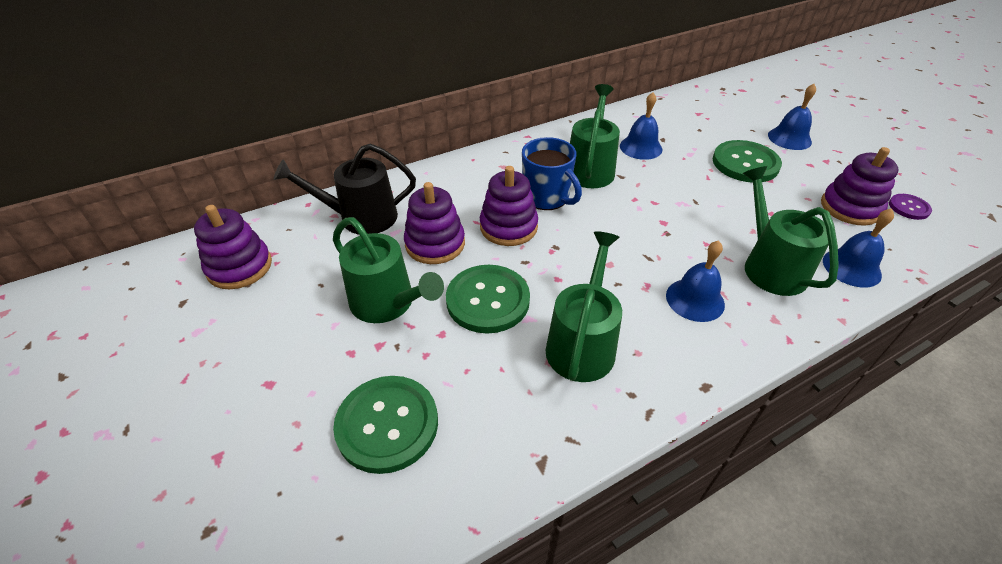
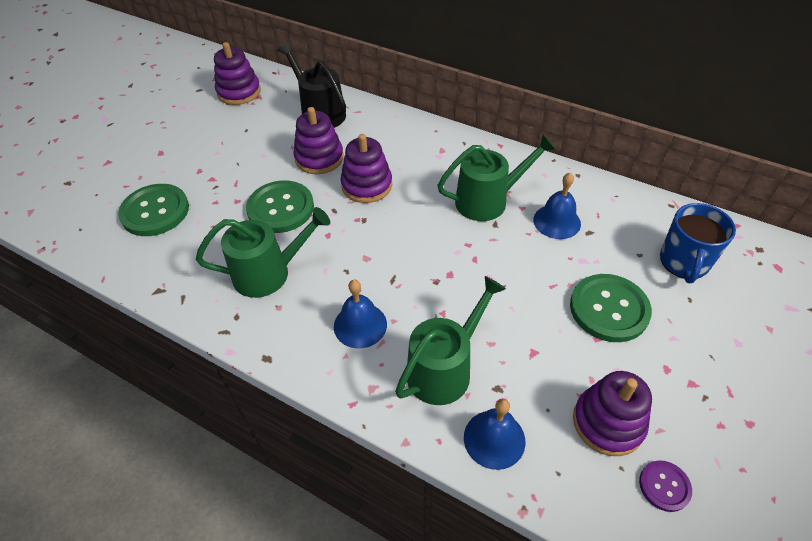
camera: 60 degrees right, 5 degrees up
(387, 303) = (248, 165): green watering can -> none
(547, 197) = (422, 191): blue mug -> blue mug (684, 262)
(789, 138) = (707, 337): blue bell -> none

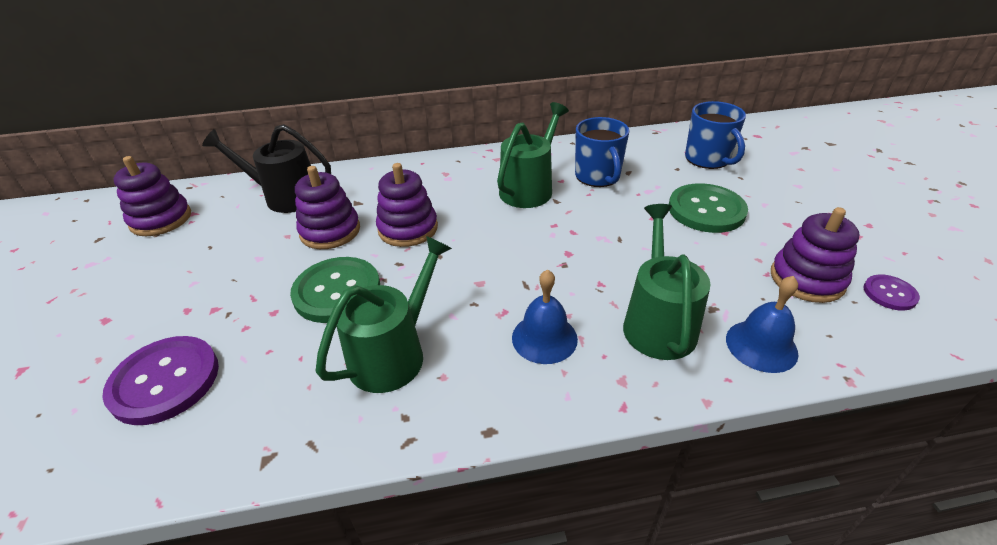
camera: 40 degrees left, 10 degrees down
(155, 211) = (165, 381): green button -> purple button
(557, 221) = (598, 176): blue bell -> blue mug

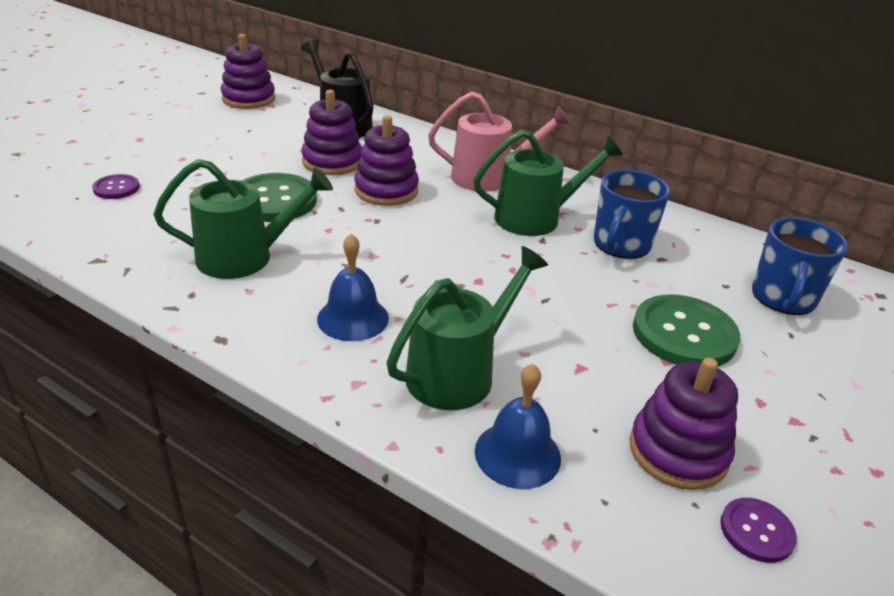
camera: 40 degrees right, 5 degrees down
(165, 381) = (116, 188): purple button -> purple button, size x0.52
(458, 177) = (489, 177): none -> pink watering can

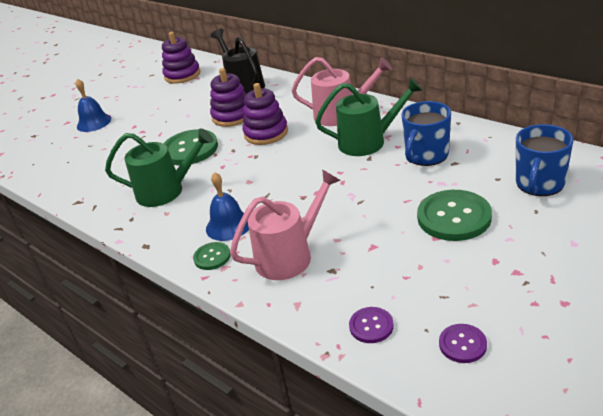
camera: 15 degrees right, 0 degrees up
(116, 188) = (92, 152): purple button -> purple button (371, 326)
(334, 365) = (212, 257): none -> green button
(458, 373) = (290, 256): green watering can -> pink watering can
(517, 454) = (316, 304): blue bell -> blue bell (94, 122)
(678, 451) = (424, 297): purple stacking toy -> none

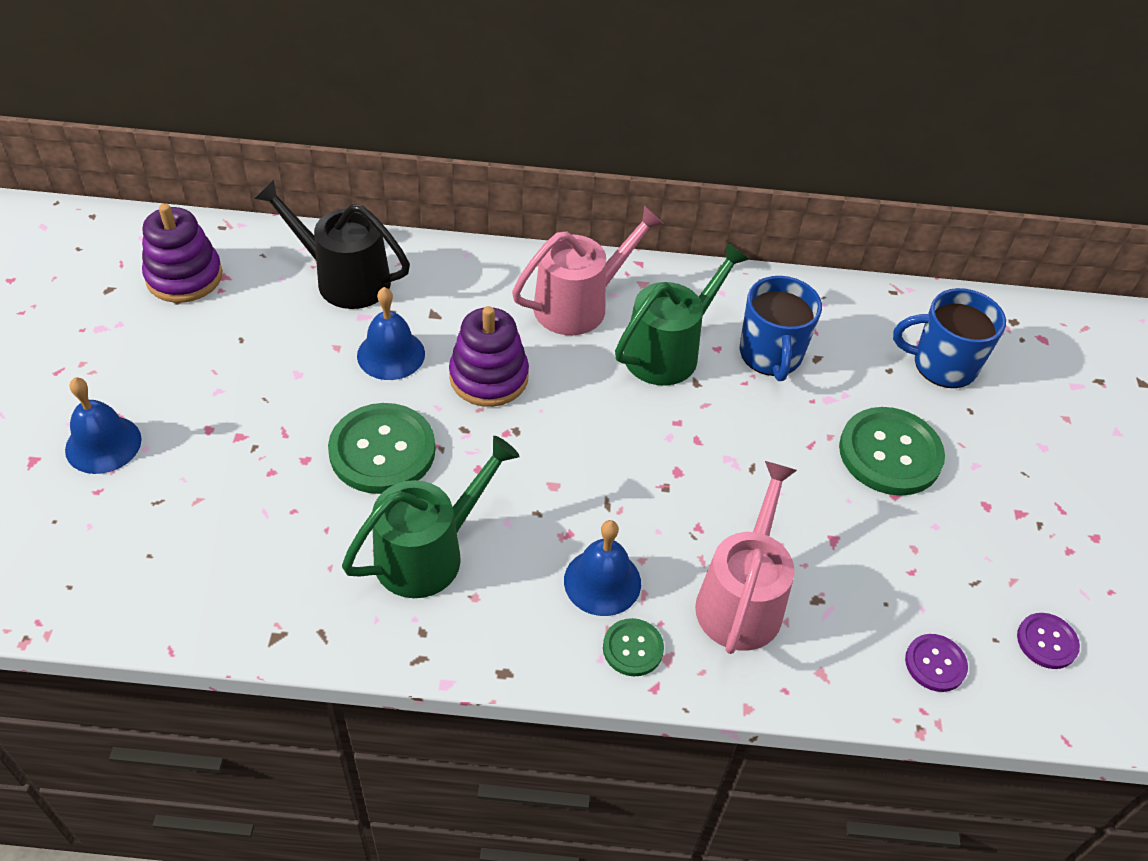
camera: 45 degrees left, 15 degrees up
(232, 116) = (391, 354): purple stacking toy -> blue bell
(539, 184) = (942, 365): blue mug -> blue mug turned 105 degrees clockwise

